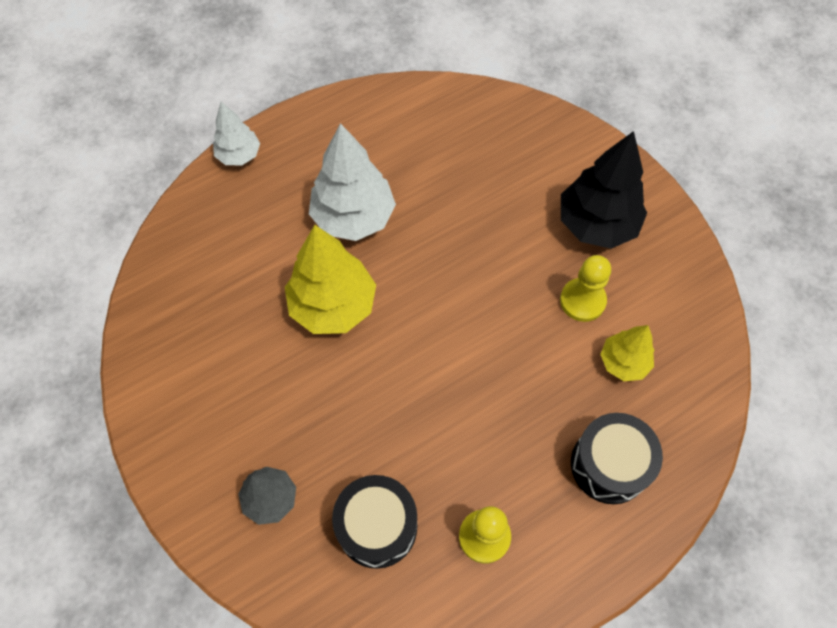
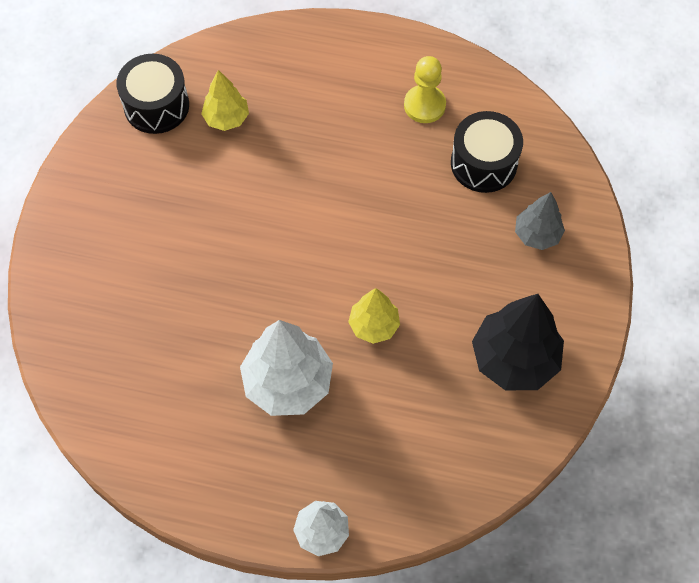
camera: 135 degrees left, 0 degrees up
(333, 305) = (374, 325): yellow tree -> yellow tree, size x0.57
(582, 300) = (202, 175): yellow pawn -> none
(596, 224) = (124, 214): black tree -> black tree (514, 359)
(609, 465) = (308, 77): black drum -> black drum (156, 106)

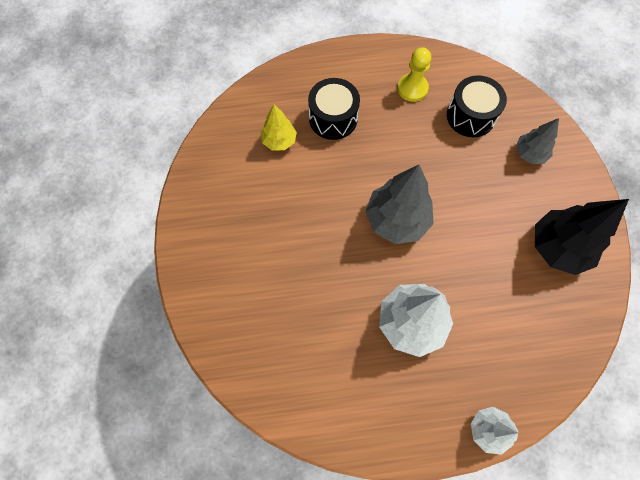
camera: 20 degrees left, 5 degrees up
(156, 106) = (224, 147): black drum -> black drum (333, 118)
(327, 259) = (396, 220): none -> grey tree
(374, 325) = (451, 257): yellow tree -> none

